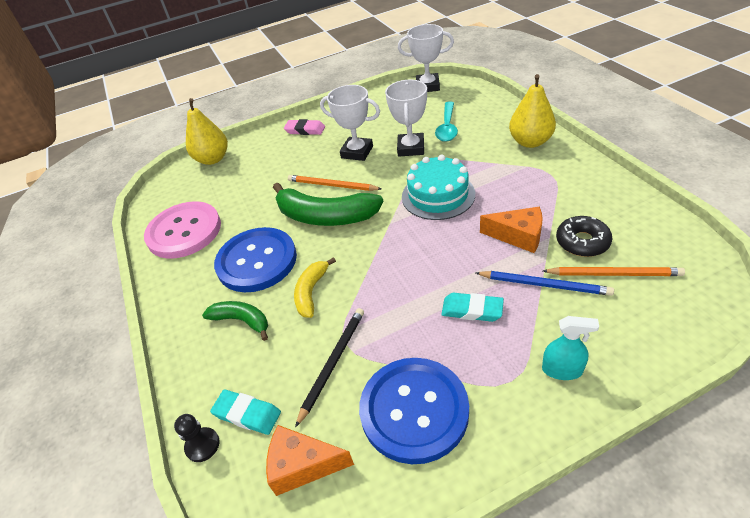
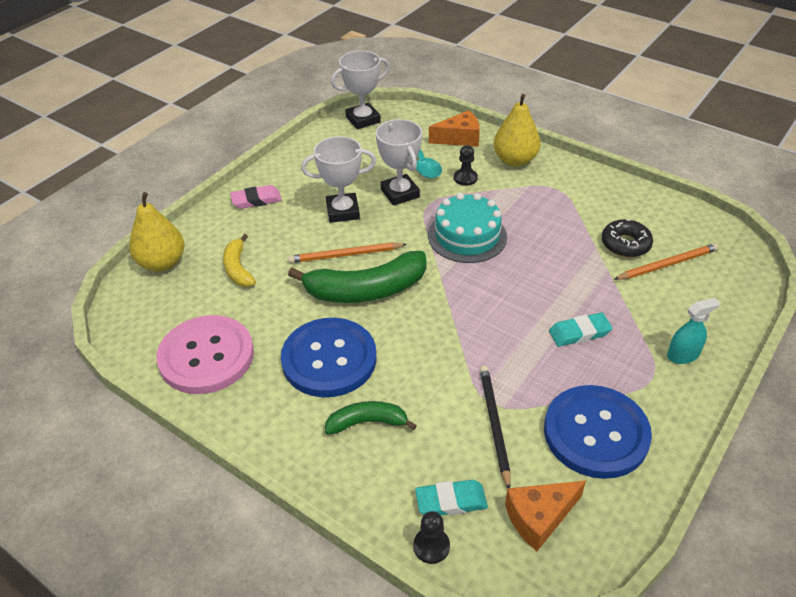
camera: 35 degrees left, 0 degrees up
(311, 292) = (417, 369): yellow banana -> yellow banana (238, 268)
(474, 147) = (465, 178): none -> black pawn
(518, 236) = (570, 254): orange cheese -> orange cheese (459, 138)
(544, 285) = (622, 291): blue pencil -> none

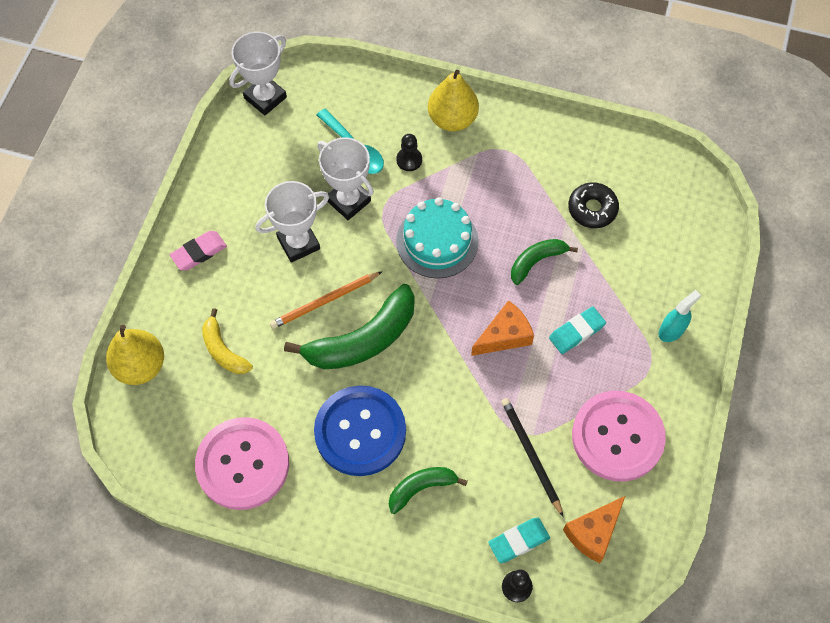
camera: 20 degrees left, 20 degrees up
(459, 138) = (383, 100): orange cheese -> orange cheese (504, 335)
(557, 270) = (536, 261): none -> green banana
(596, 433) = (617, 437): blue button -> pink button
(667, 264) = (636, 224): orange pencil -> none

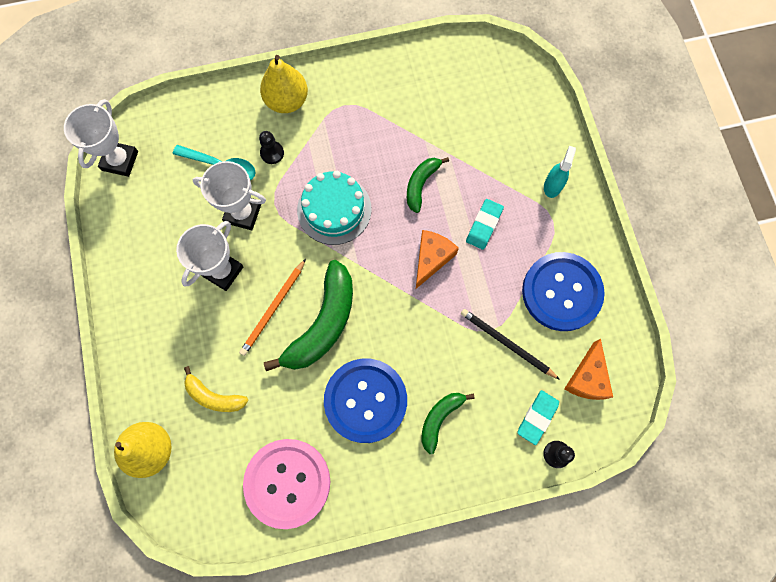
camera: 30 degrees left, 10 degrees up
(199, 252) = (143, 324): pink eraser -> none
(592, 209) = (439, 119): black donut -> none
(617, 437) = (561, 292): pink button -> blue button

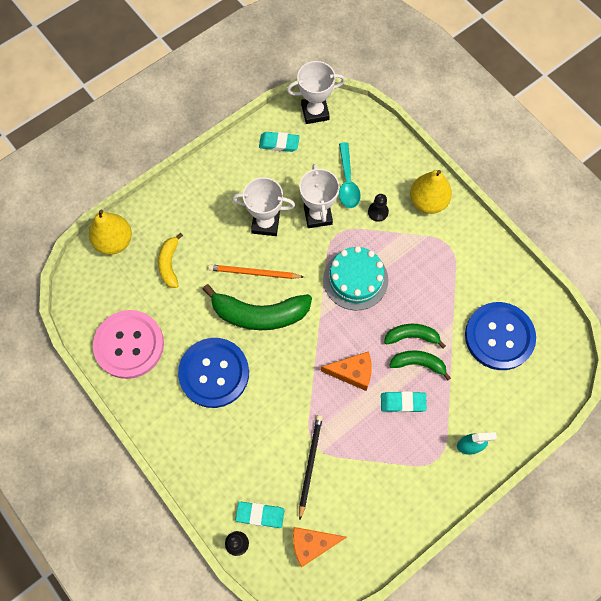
camera: 65 degrees right, 5 degrees down
(135, 215) = (279, 143): none -> turquoise eraser
(440, 418) = (225, 436): green banana -> green banana (418, 363)
(561, 292) = (376, 492): blue button -> blue button (499, 336)

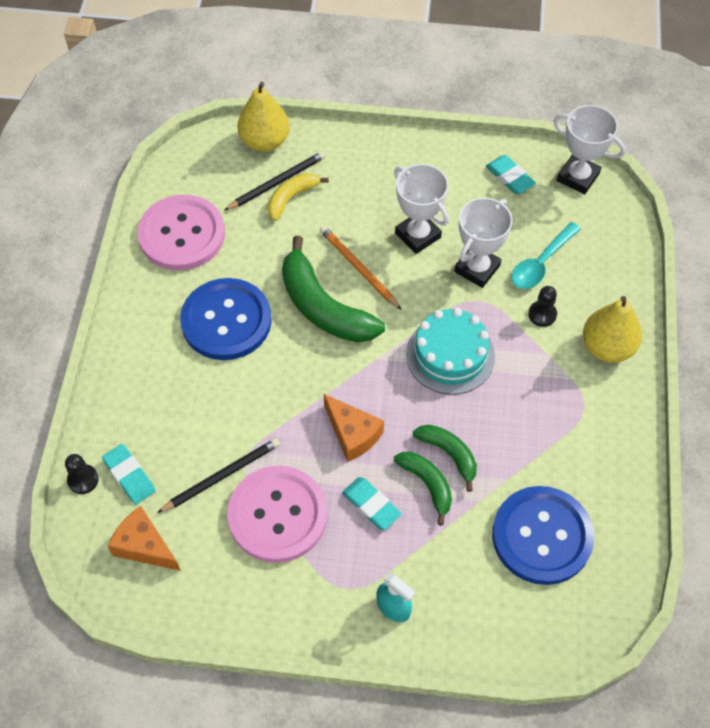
camera: 45 degrees right, 10 degrees down
(150, 261) = (277, 182): none -> black pencil
(362, 456) = (277, 515): none -> pink button

